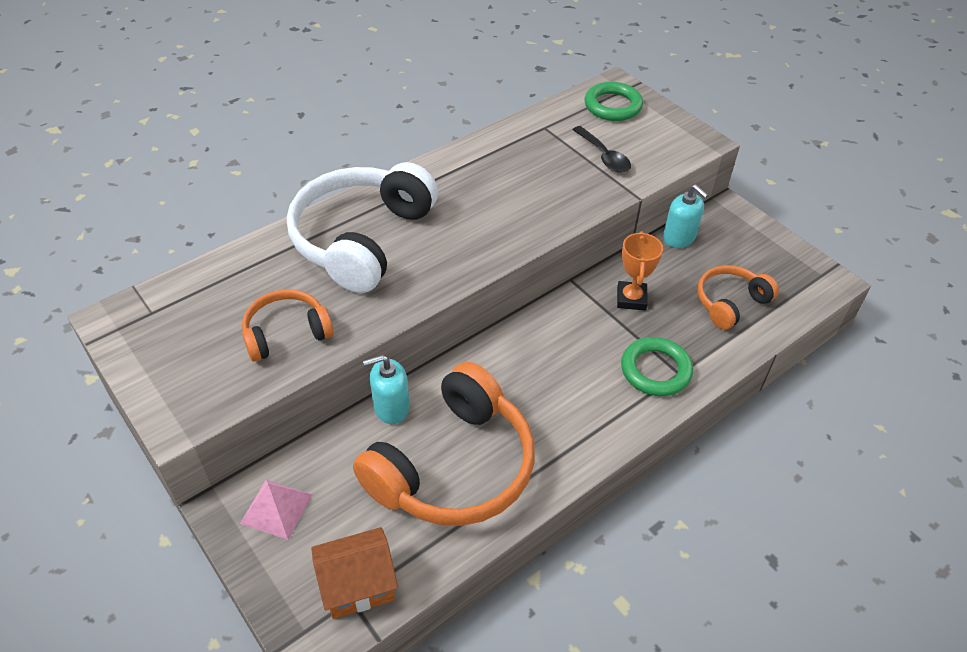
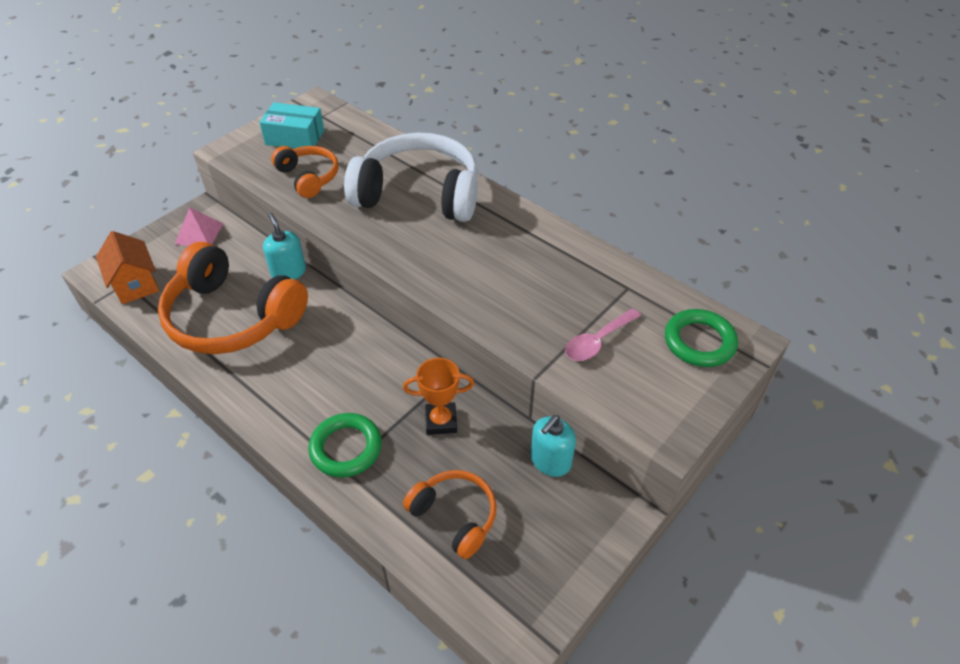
camera: 80 degrees right, 0 degrees up
(188, 343) = (295, 137): none -> turquoise box
(604, 156) = (597, 341): black spoon -> pink spoon

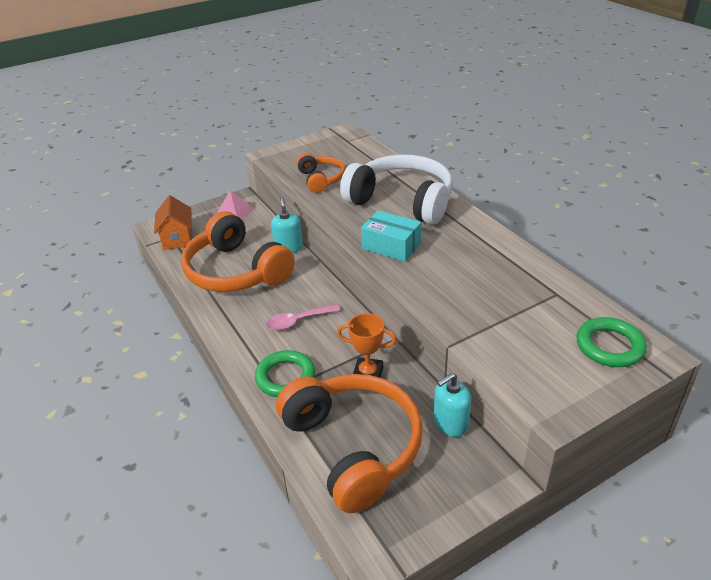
camera: 20 degrees right, 10 degrees down
(295, 137) = (321, 152): turquoise box -> turquoise box (391, 246)
(455, 516) = (354, 446): orange headphones -> orange headphones, size x1.89
(597, 341) = (514, 329): pink spoon -> pink spoon (298, 321)

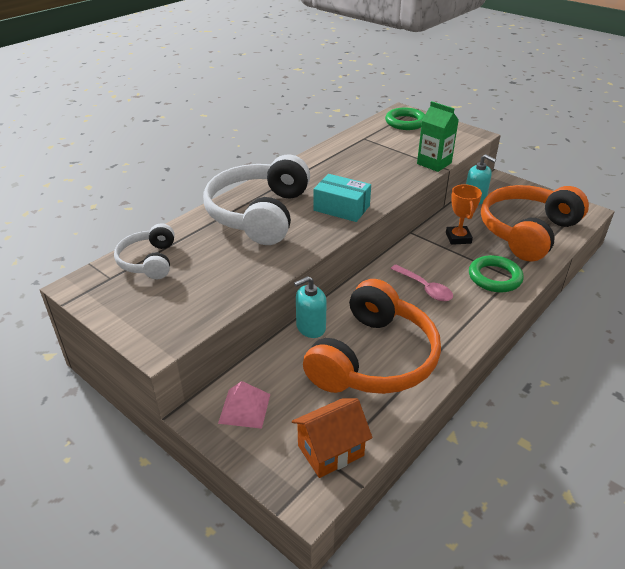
camera: 110 degrees left, 0 degrees up
(321, 179) = (224, 277): orange headphones -> none
(359, 153) = (149, 261): none -> white headphones
(391, 246) = (341, 208): turquoise box -> turquoise box turned 75 degrees counterclockwise
(468, 337) = (434, 163): none -> green carton

